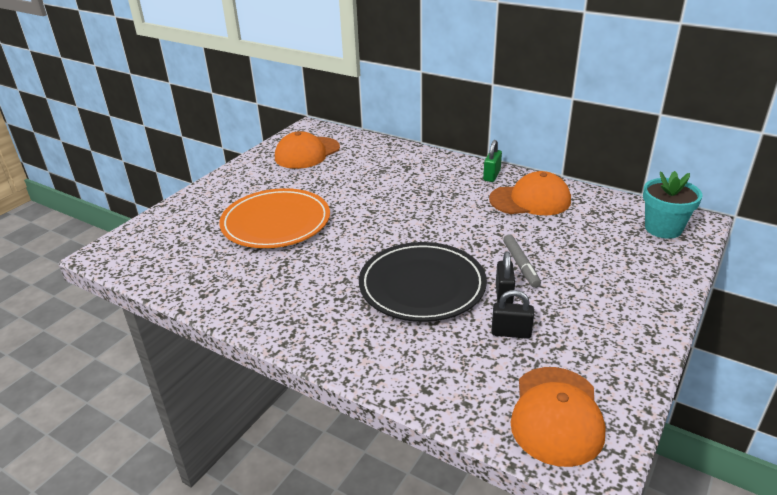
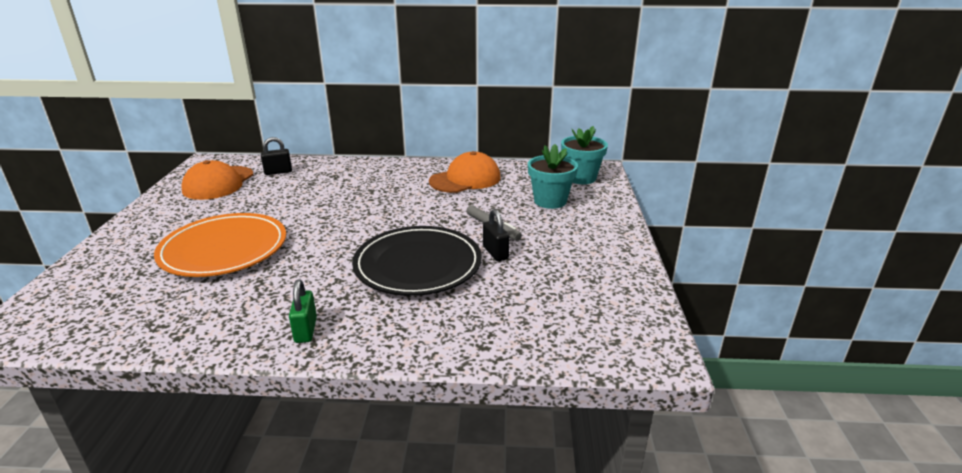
camera: 30 degrees left, 5 degrees down
(491, 175) = (419, 168): green padlock -> green padlock (306, 330)
(511, 333) = (523, 279): black padlock -> black padlock (278, 172)
(556, 415) = (604, 329): orange cap -> none
(605, 249) = (550, 201): none -> turquoise flower pot

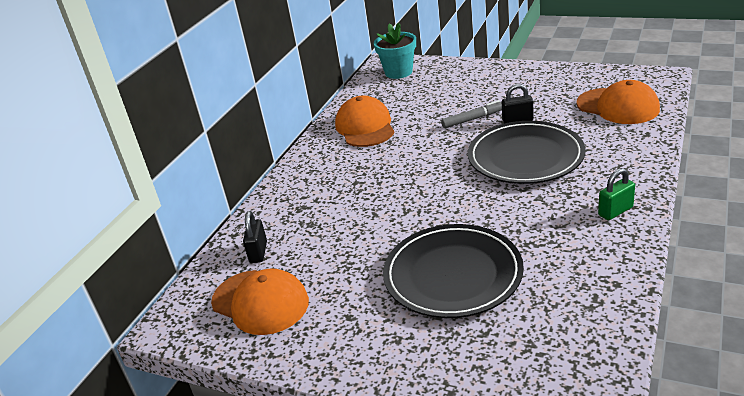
camera: 65 degrees left, 5 degrees up
(224, 249) = (453, 275): orange plate -> black plate
(306, 330) = (615, 211): green padlock -> green padlock turned 45 degrees counterclockwise
(550, 201) = (436, 90): turquoise flower pot -> none
(551, 319) = (617, 106): none -> orange cap

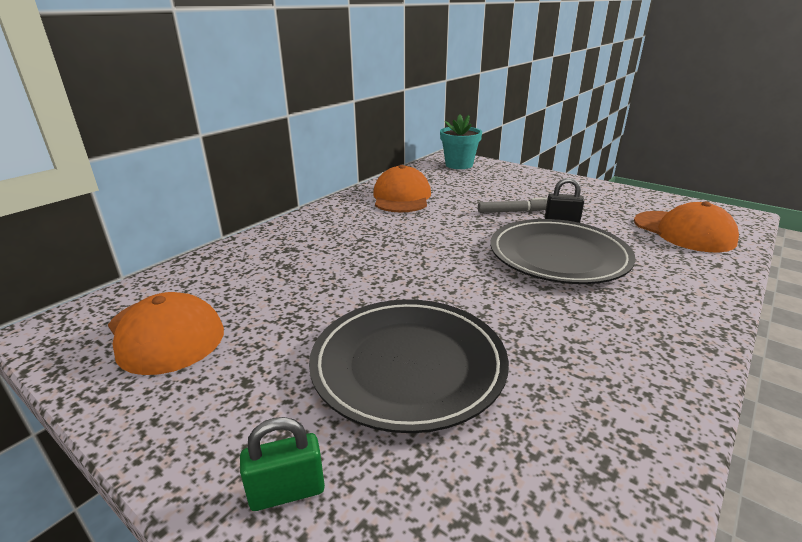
camera: 10 degrees right, 5 degrees down
(258, 252) = (212, 279): black padlock -> none
(615, 211) = (662, 342): green padlock -> green padlock (287, 491)

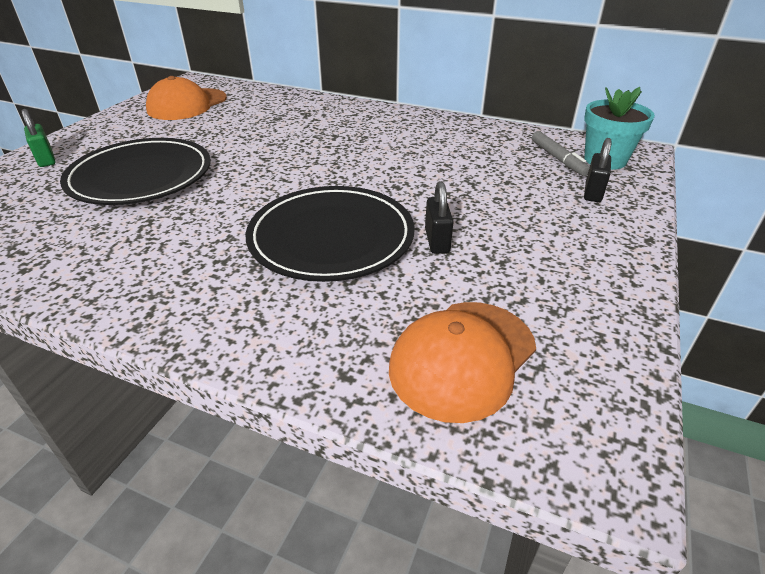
camera: 75 degrees right, 10 degrees up
(401, 197) = (451, 139): orange cap -> none
(501, 175) = (593, 192): none -> black padlock
(514, 211) = (452, 206): grey marker -> grey marker (558, 159)

